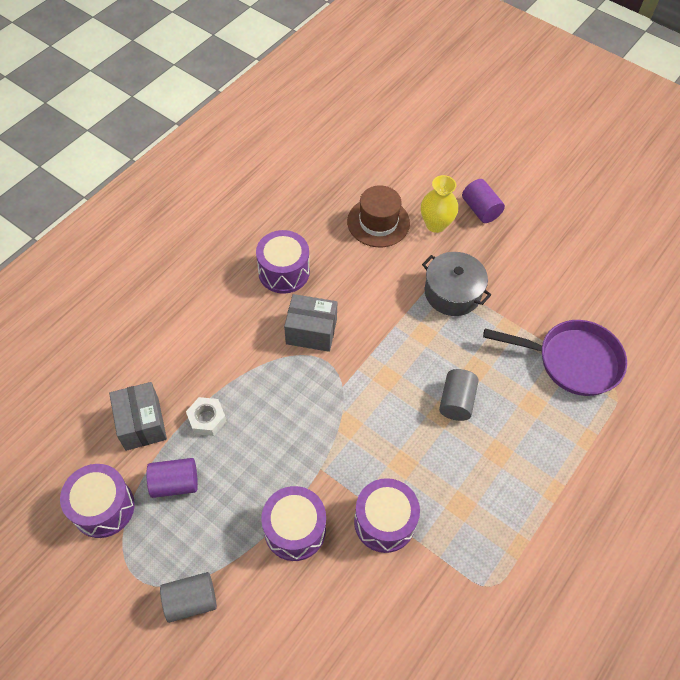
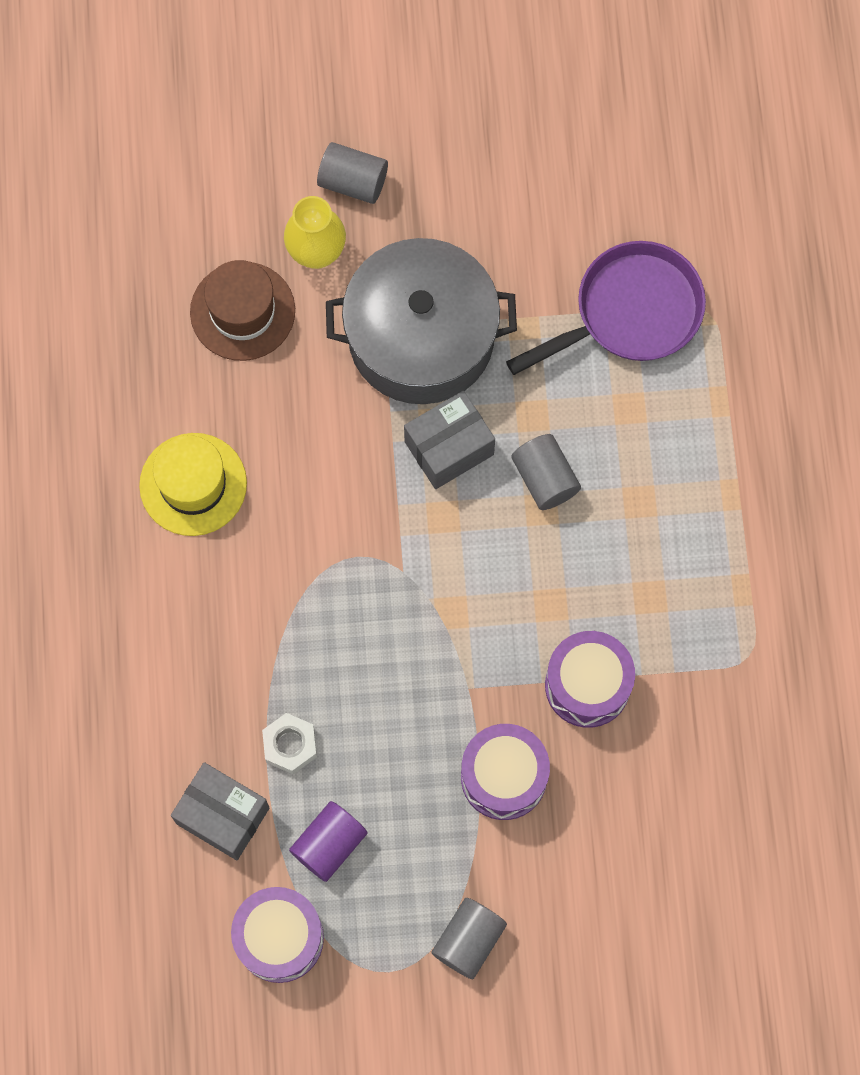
camera: 40 degrees left, 15 degrees up
(284, 272) = (193, 484): purple drum -> yellow hat
(311, 331) = (303, 535): grey box -> grey box (449, 448)
(452, 293) = (421, 337): grey pot -> grey pot, size x1.61
(480, 210) = (353, 182): purple cylinder -> grey cylinder

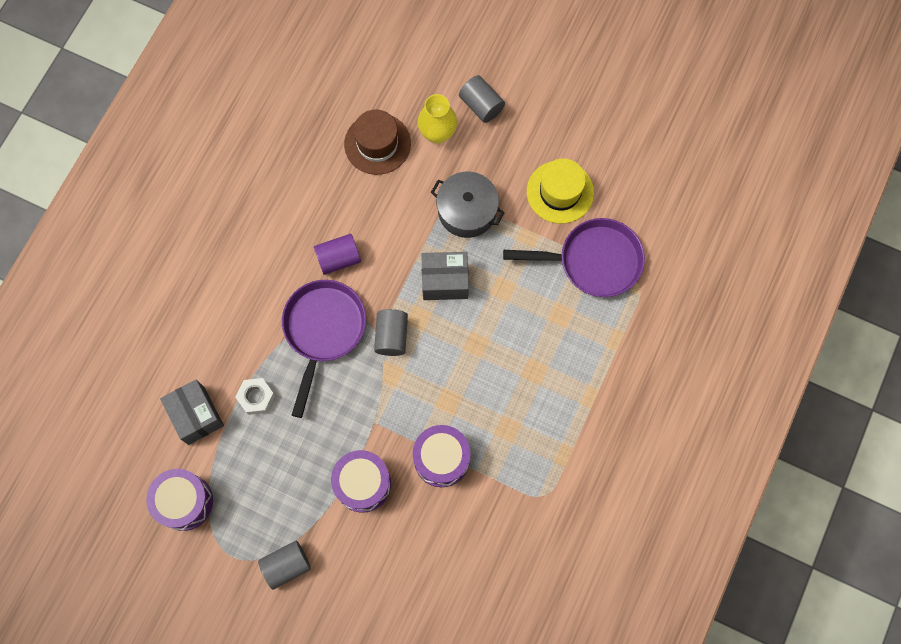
camera: 30 degrees right, 0 degrees up
(193, 484) = (292, 223): yellow hat -> yellow hat (560, 192)
(325, 605) = (323, 330): none -> purple pan
(329, 844) = (243, 465): purple cylinder -> purple cylinder (338, 259)
(421, 337) = (467, 211): grey pot -> grey pot, size x0.62
(545, 478) = (488, 328): grey cylinder -> grey cylinder (391, 336)

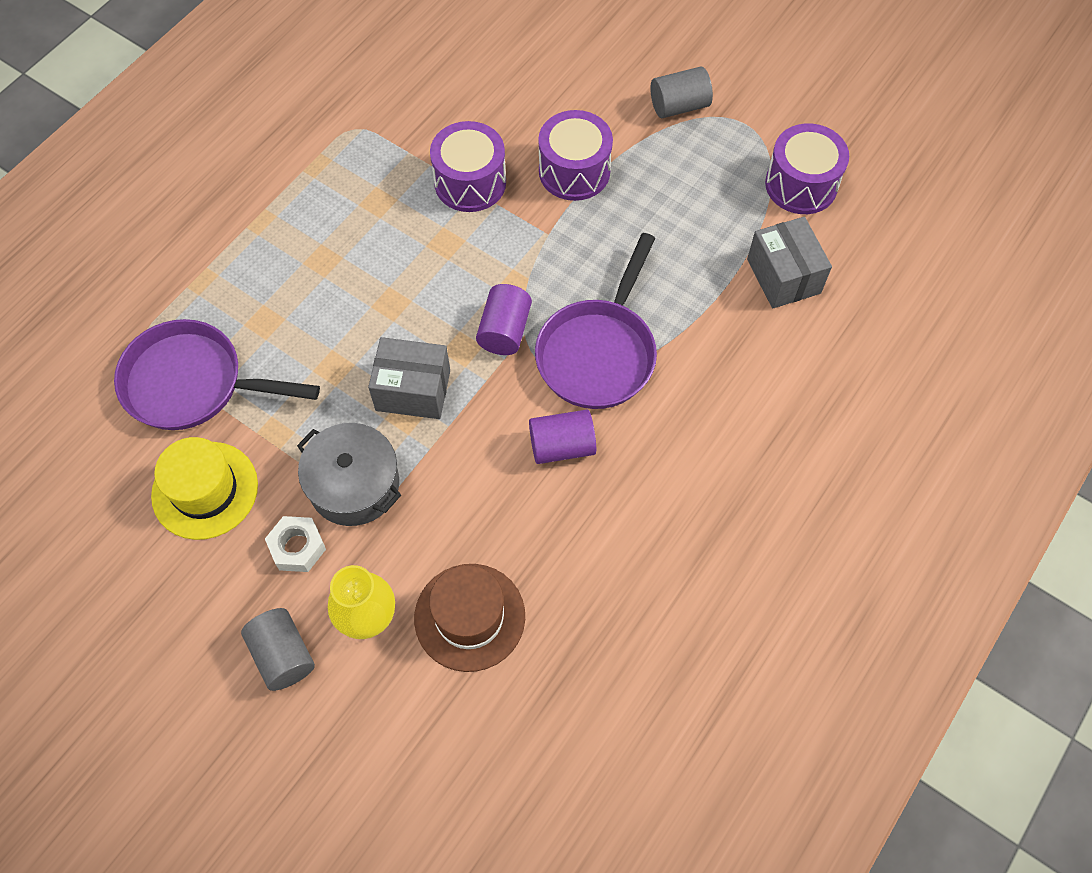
camera: 170 degrees left, 10 degrees down
(256, 397) = (701, 285): white nut -> white nut (297, 547)
(391, 336) = (504, 330): grey cylinder -> purple cylinder

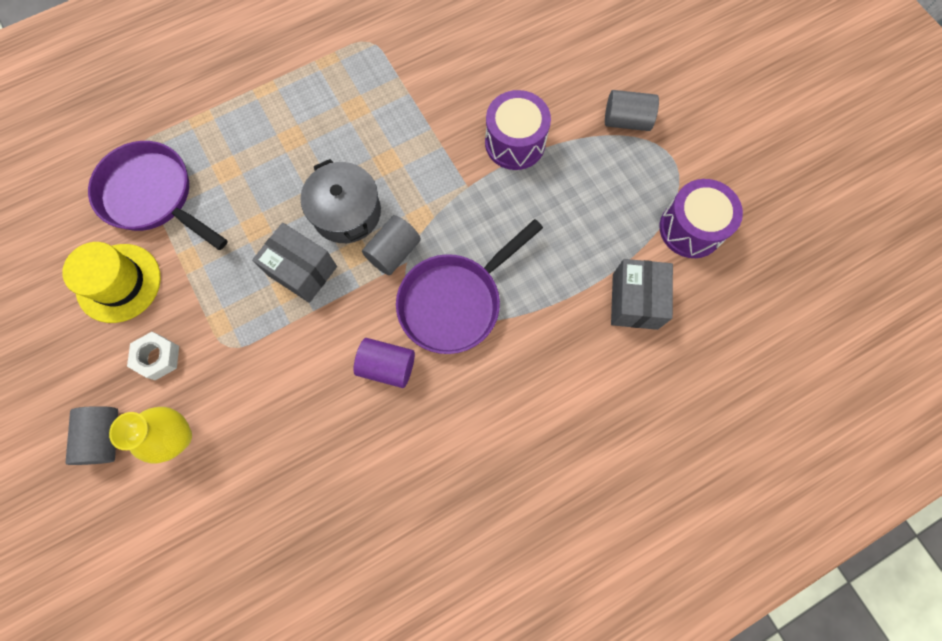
camera: 25 degrees right, 10 degrees up
(354, 485) = (222, 327): grey pot -> grey pot (346, 212)
(469, 617) = (248, 472): brown hat -> none
(470, 182) = (431, 119): purple drum -> none
(504, 330) = (393, 252): purple cylinder -> grey cylinder

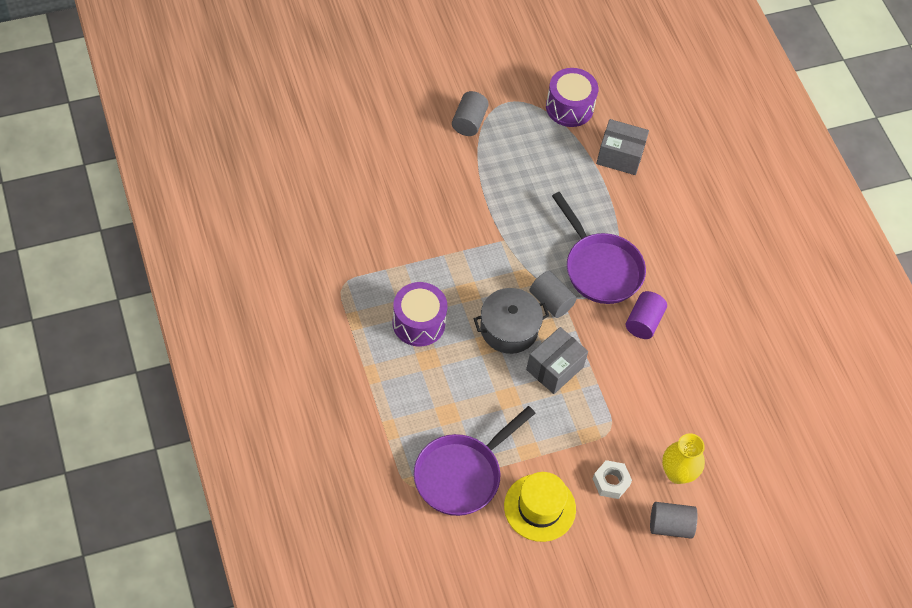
camera: 85 degrees left, 15 degrees down
(515, 143) = (471, 199): purple drum -> purple drum (418, 323)

